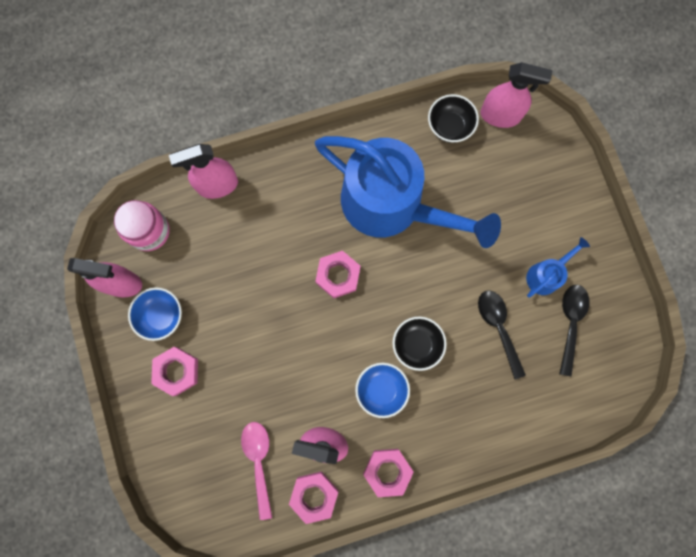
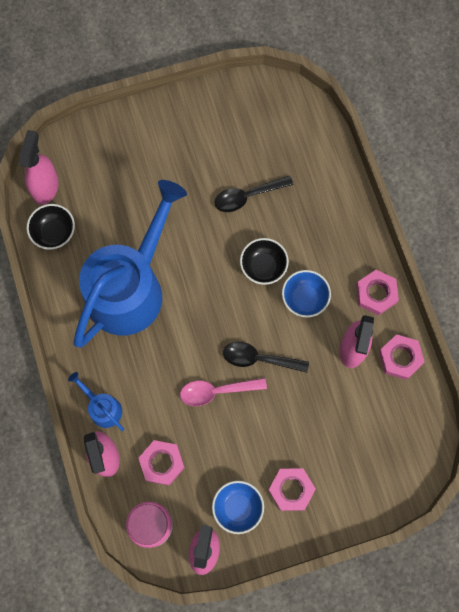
camera: 90 degrees left, 5 degrees down
(259, 462) = (372, 408): pink spoon -> pink spoon (217, 391)
(338, 275) = (198, 337): pink nut -> pink nut (162, 463)
(546, 275) = (199, 154): blue watering can -> blue watering can (102, 408)
(570, 323) = (243, 136): black spoon -> black spoon (259, 358)

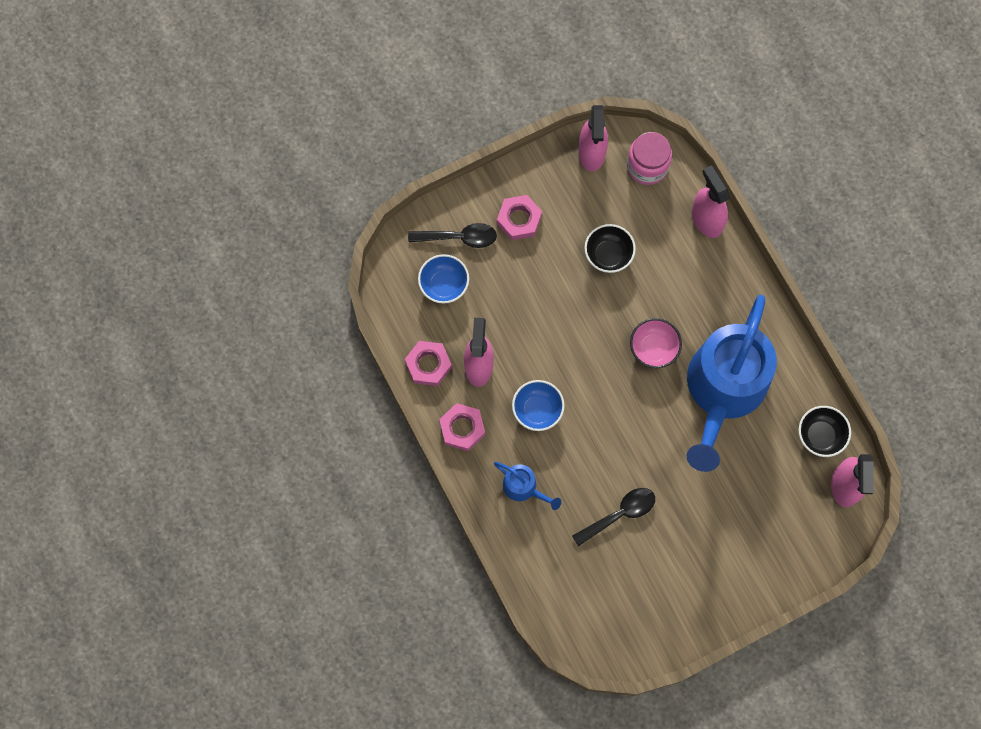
camera: 170 degrees right, 0 degrees up
(102, 408) = (721, 264): blue watering can -> blue watering can (523, 487)
(162, 463) = (650, 222): pink nut -> none
(186, 337) = (653, 348): none -> pink bowl
(217, 391) = (610, 300): pink spoon -> none
(237, 507) = (568, 195): blue bowl -> blue bowl (444, 285)
(259, 358) = (573, 339): black spoon -> black spoon (459, 237)
(263, 267) = (587, 437): black bowl -> black bowl (608, 255)

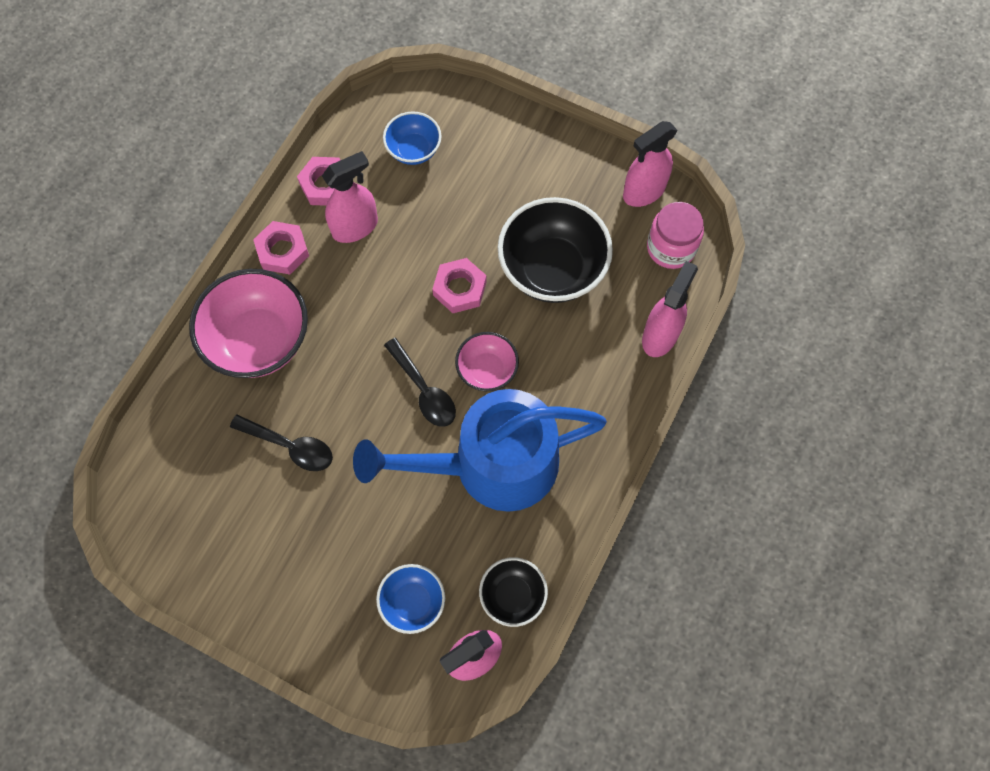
camera: 55 degrees right, 5 degrees down
(459, 237) = (469, 134): black spoon -> black spoon (424, 390)
(519, 219) = (527, 172): pink nut -> pink nut (459, 288)
(523, 487) = (259, 340): blue watering can -> pink bowl
(537, 410) = (347, 304): blue bowl -> blue bowl (413, 602)
(608, 255) = (552, 269): black bowl -> black bowl, size x1.84

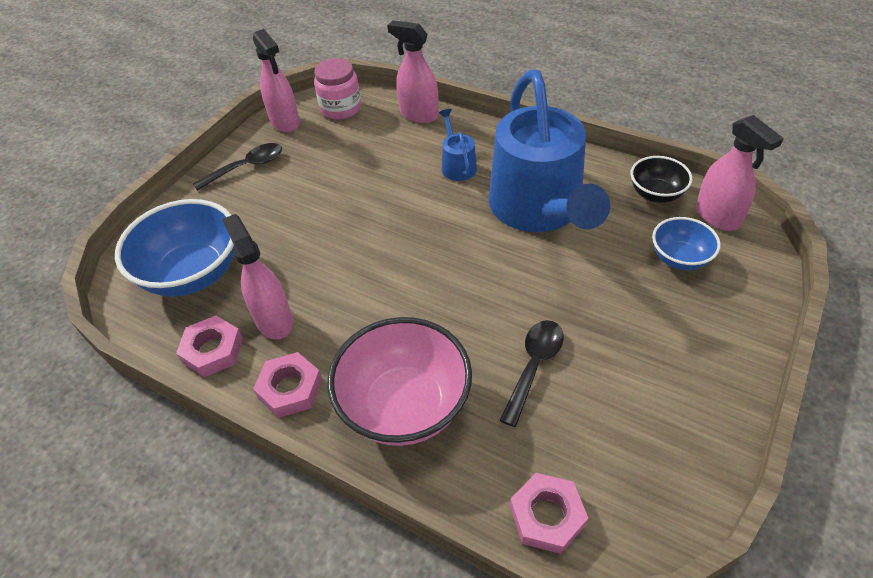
camera: 85 degrees left, 20 degrees down
(414, 150) = (193, 274): blue bowl -> blue bowl, size x1.84
(424, 390) = (467, 257): black spoon -> black spoon (246, 167)
(459, 288) = (360, 234): pink nut -> pink nut (547, 516)
(487, 370) = (447, 213): pink bowl -> none
(552, 269) = (350, 173): black bowl -> none
(565, 380) = (457, 165): none -> blue watering can

